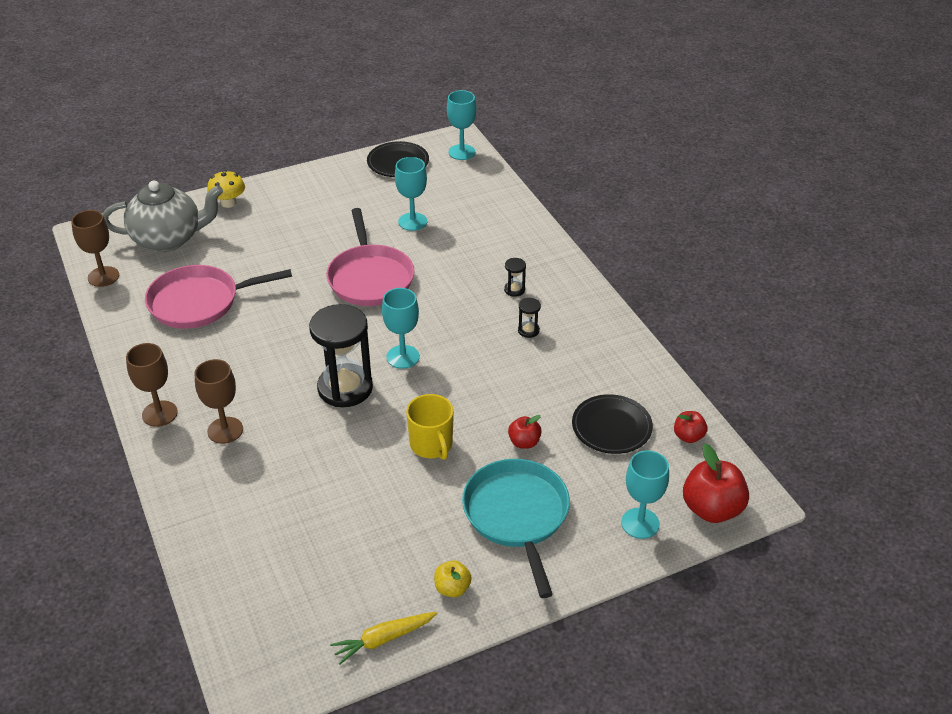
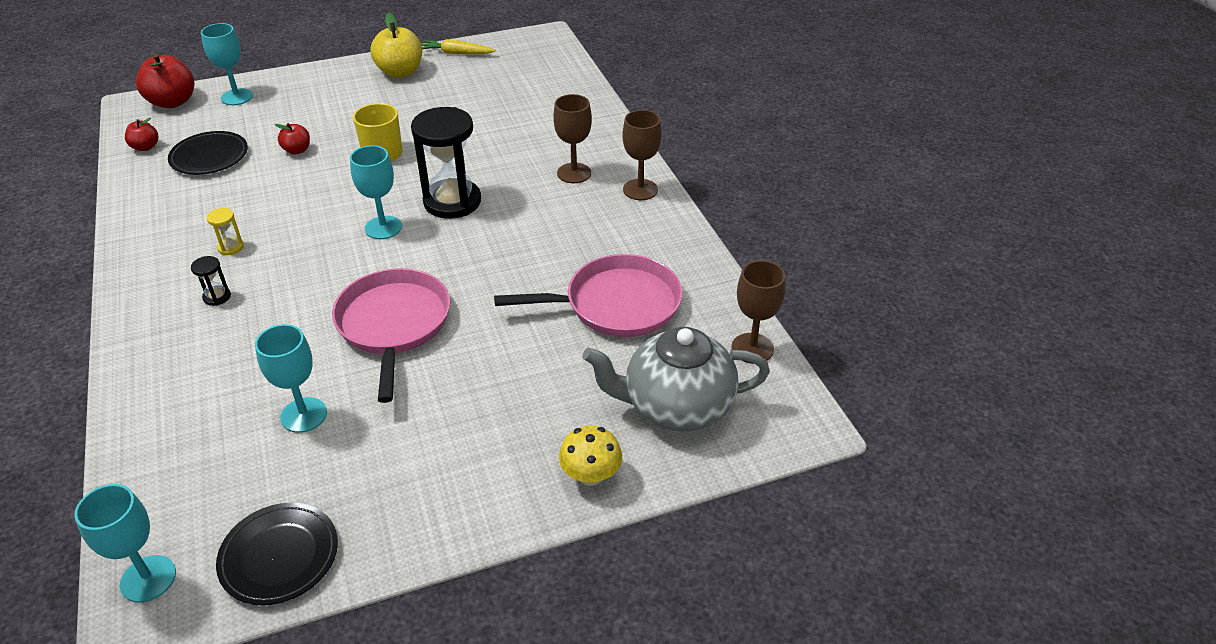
camera: 175 degrees left, 0 degrees up
(383, 639) = (457, 53): yellow carrot -> yellow carrot turned 150 degrees counterclockwise
(452, 588) = (400, 72): yellow apple -> yellow apple, size x1.83
(517, 515) = (331, 106): turquoise pan -> none
(528, 330) = (231, 247): black hourglass -> yellow hourglass

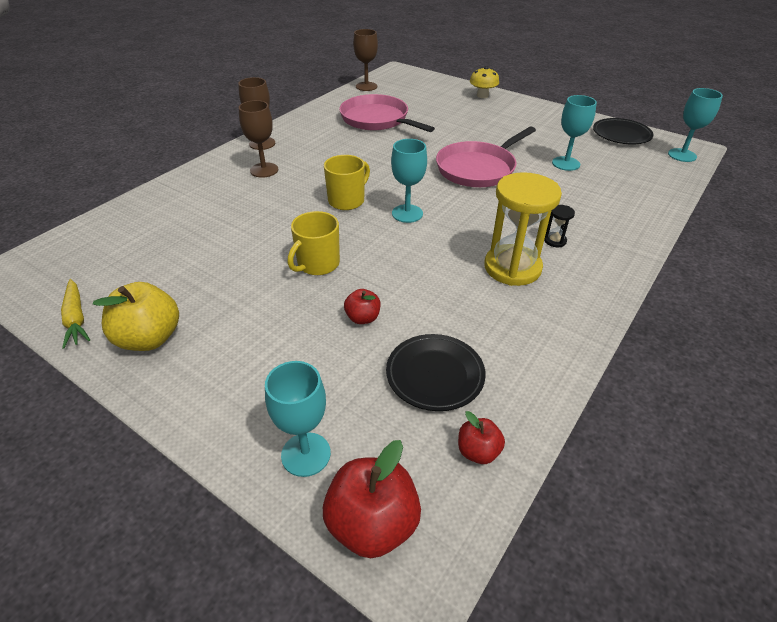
camera: 125 degrees left, 0 degrees up
(231, 247) = (512, 267): yellow hourglass -> yellow hourglass, size x2.41
(452, 202) = (347, 200): black hourglass -> yellow mug
(676, 406) = (423, 91): grey teapot -> none

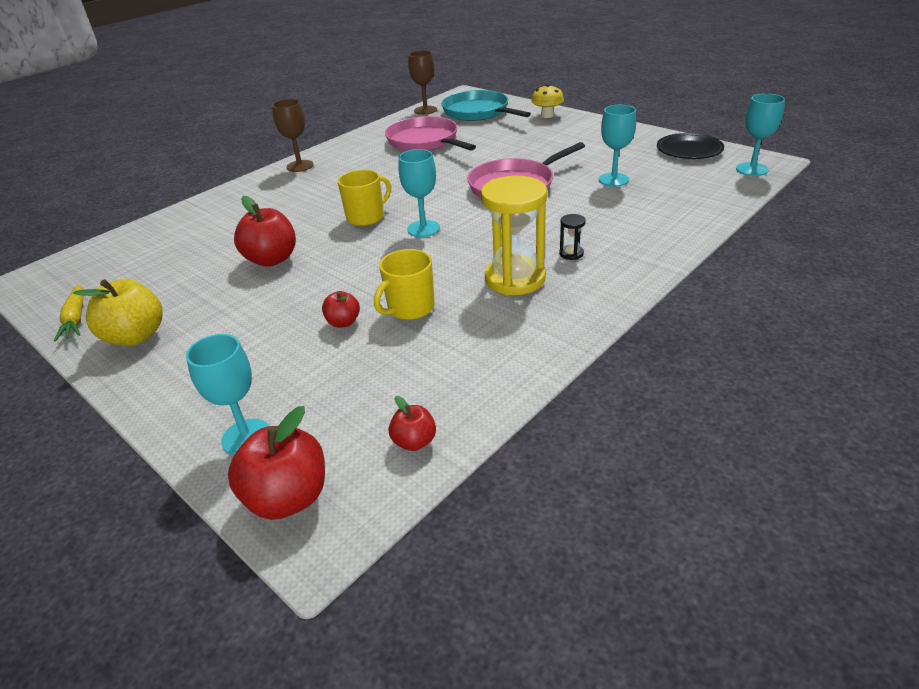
camera: 10 degrees right, 5 degrees down
(264, 170) = (293, 190): brown goblet -> none
(267, 247) = (272, 259): none -> red apple
(317, 264) = (316, 274): yellow mug -> yellow mug (410, 308)
(417, 90) = (478, 112): none -> turquoise pan
(435, 375) = (396, 374): black plate -> none

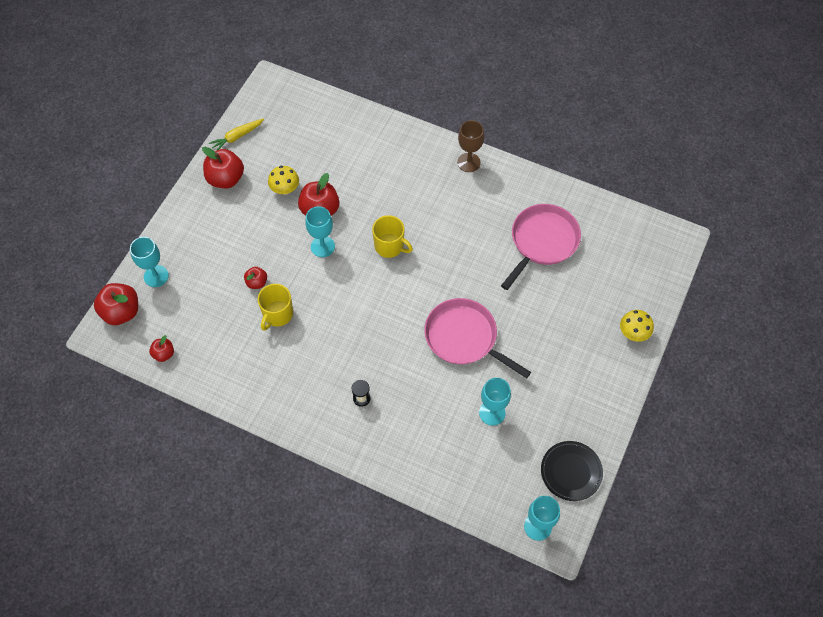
camera: 70 degrees right, 25 degrees up
(136, 336) = (226, 179): yellow apple -> red apple
(211, 284) = (285, 189): none -> yellow mushroom
(410, 308) = (277, 314): yellow mug -> yellow mug turned 90 degrees counterclockwise
(423, 229) = (379, 291): turquoise goblet -> turquoise goblet (322, 246)
(425, 110) = (621, 217): brown goblet -> none
(478, 112) = (627, 267): turquoise pan -> none
(515, 278) = (322, 368): yellow hourglass -> none

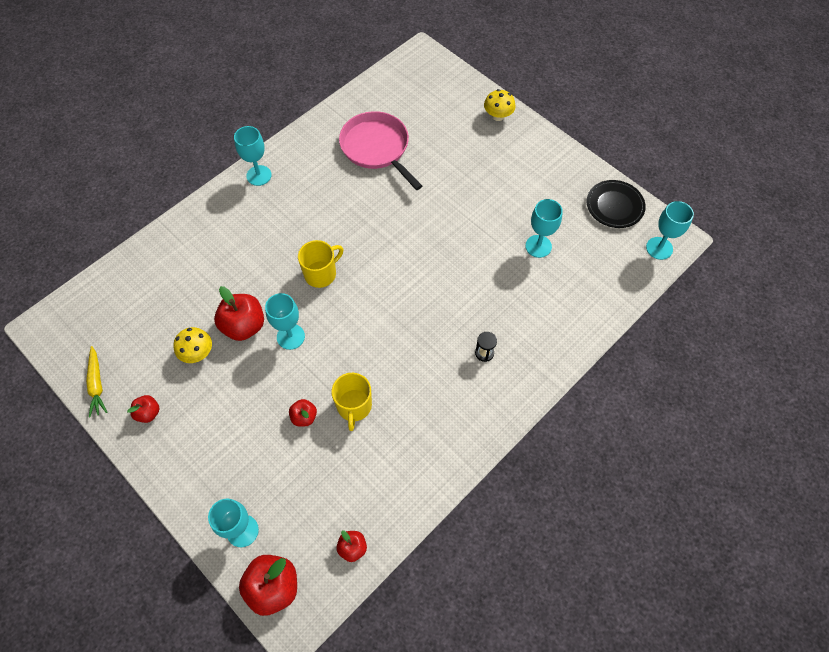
camera: 70 degrees left, 0 degrees up
(226, 179) = (148, 413): red apple -> red apple, size x0.55
(277, 314) = (354, 406): yellow mug -> yellow mug turned 45 degrees clockwise
(464, 337) = (452, 243): pink pan -> none
(468, 162) = (259, 175): brown goblet -> turquoise goblet

